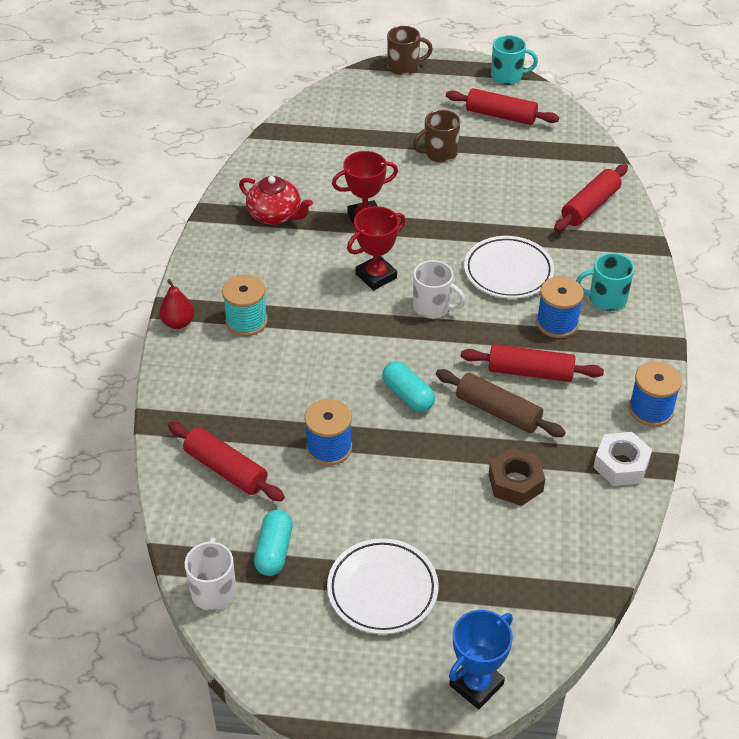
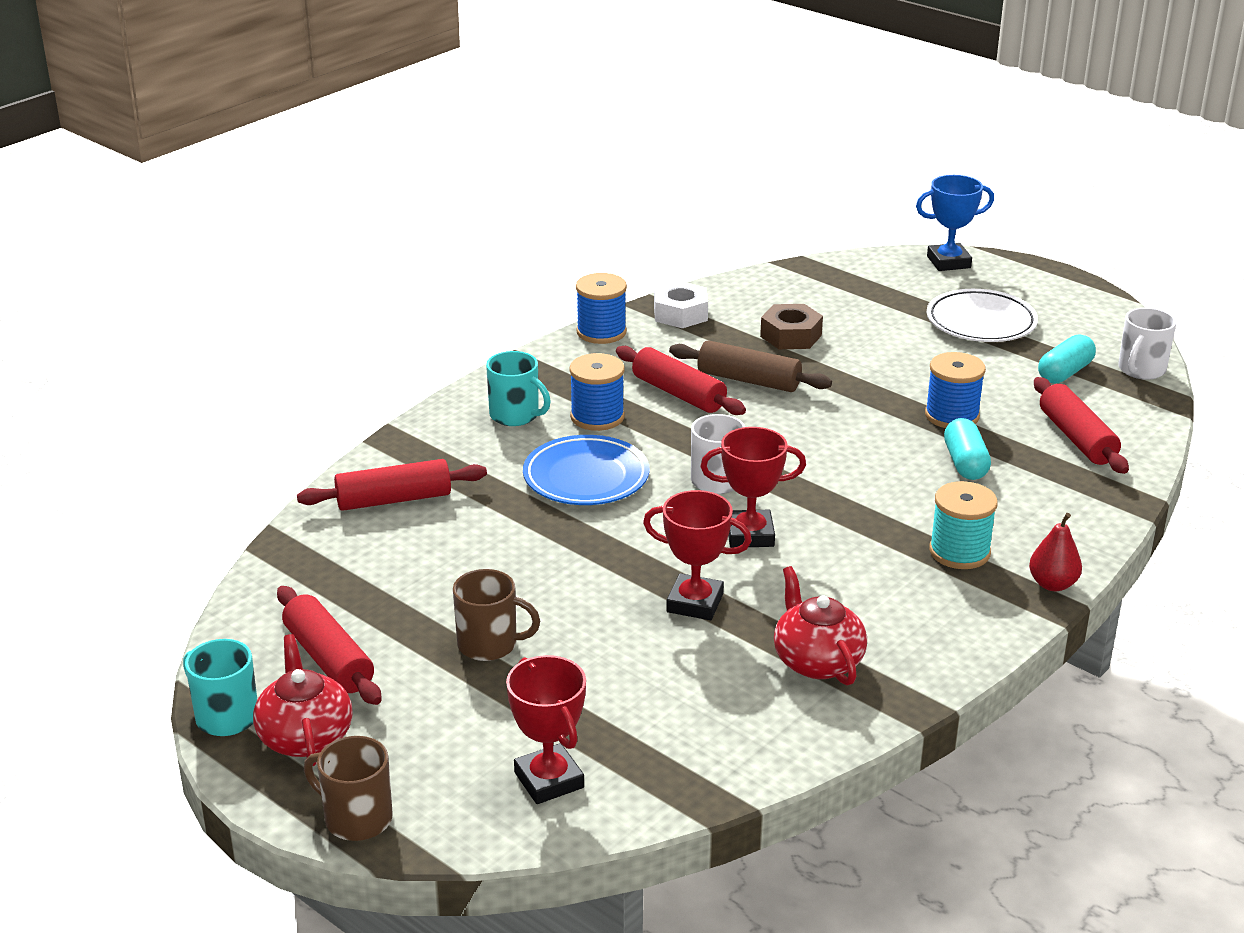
camera: 145 degrees left, 15 degrees down
(345, 111) = (549, 780): none -> red trophy
(408, 395) = (828, 422): turquoise capsule -> turquoise capsule (965, 463)
(464, 83) = (305, 736): none -> red teapot
(498, 411) = (748, 380): brown rolling pin -> brown rolling pin turned 45 degrees counterclockwise
(508, 271) = (586, 477): white plate -> blue plate

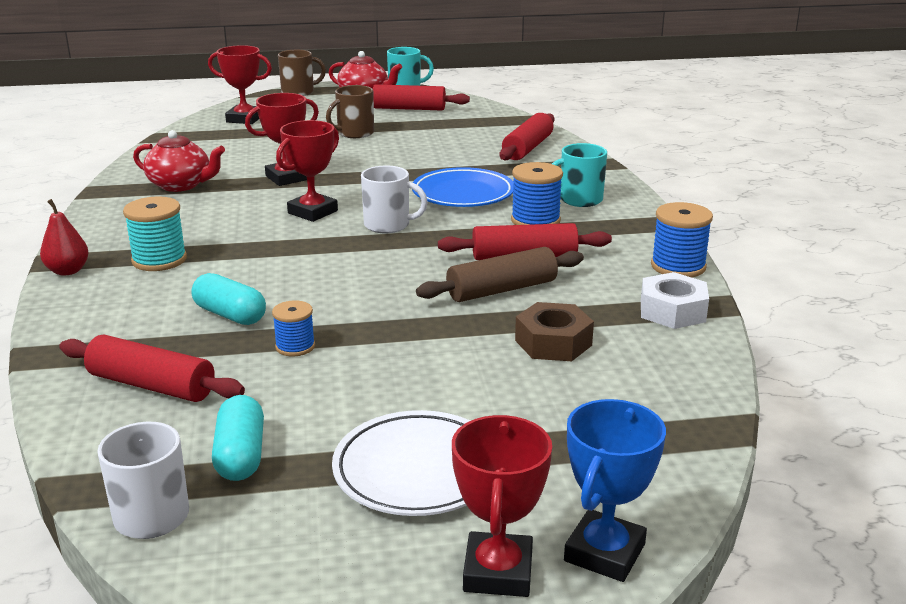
camera: 130 degrees right, 5 degrees down
(952, 415) = (295, 346): blue spool -> blue spool, size x0.62
(1004, 278) = (498, 572): none -> red trophy

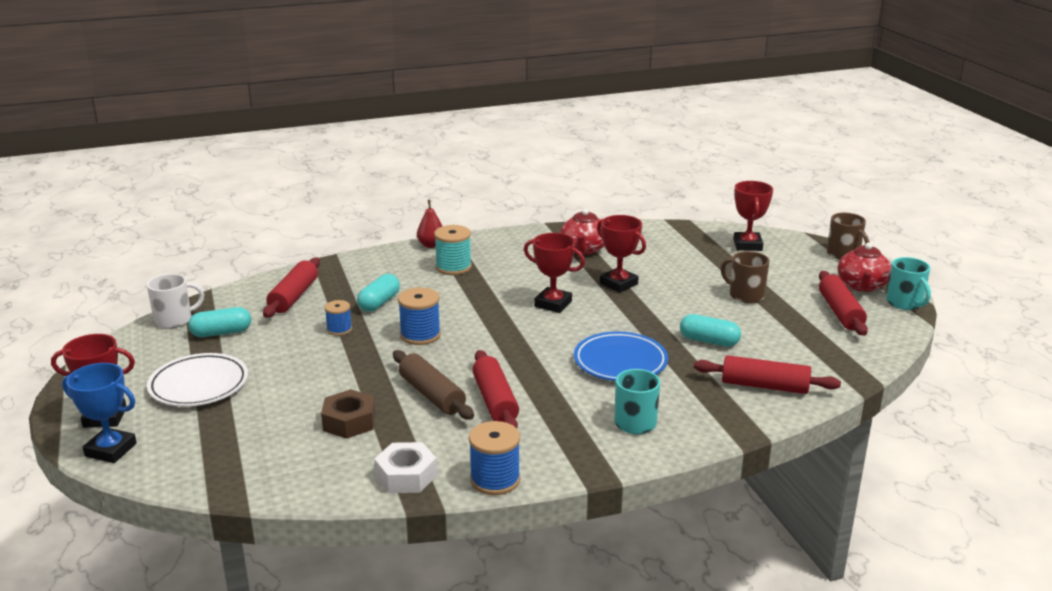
camera: 80 degrees right, 0 degrees up
(388, 225) = (538, 336): white mug -> none
(438, 156) = (709, 341): none -> turquoise capsule
(535, 220) = (573, 401): blue spool -> blue spool (420, 335)

